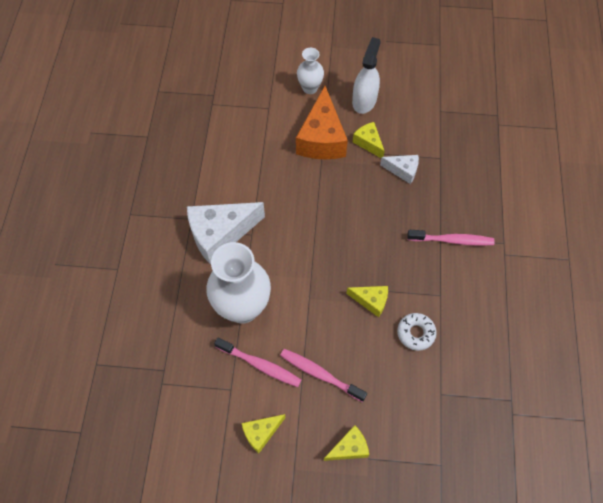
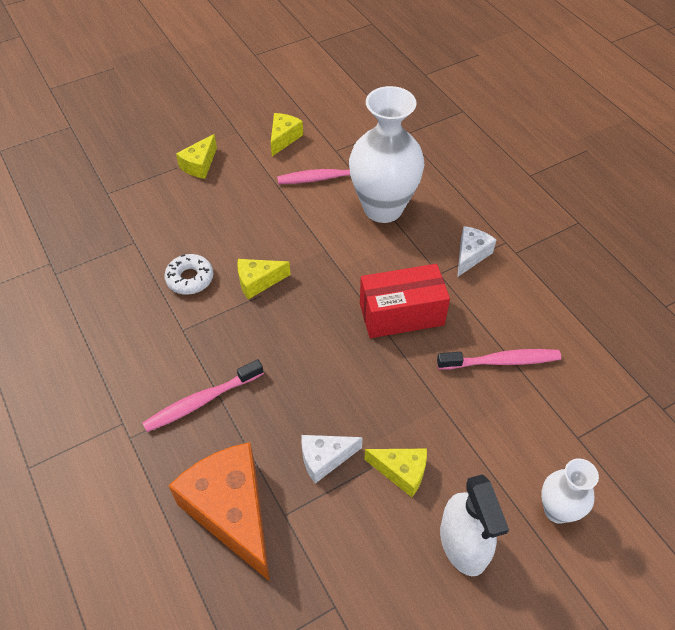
camera: 145 degrees right, 10 degrees down
(220, 234) = (470, 255): white cheese -> white cheese, size x0.51
(298, 222) = (401, 314): none -> red box
(320, 374) = (264, 198): pink toothbrush -> pink toothbrush (501, 361)
(322, 138) = (468, 437): orange cheese -> orange cheese (232, 512)

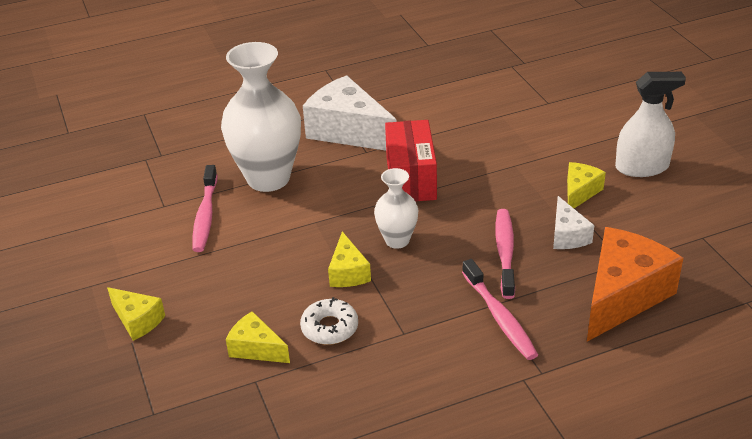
camera: 80 degrees left, 15 degrees down
(232, 512) = (622, 296): orange cheese -> orange cheese turned 150 degrees clockwise
(284, 138) = (123, 245): yellow cheese -> yellow cheese (256, 348)
(470, 255) = (348, 131): white cheese -> white cheese, size x1.95
(501, 361) = (472, 129): pink toothbrush -> pink toothbrush (505, 252)
(557, 510) = (611, 120): white vase -> white vase (397, 240)

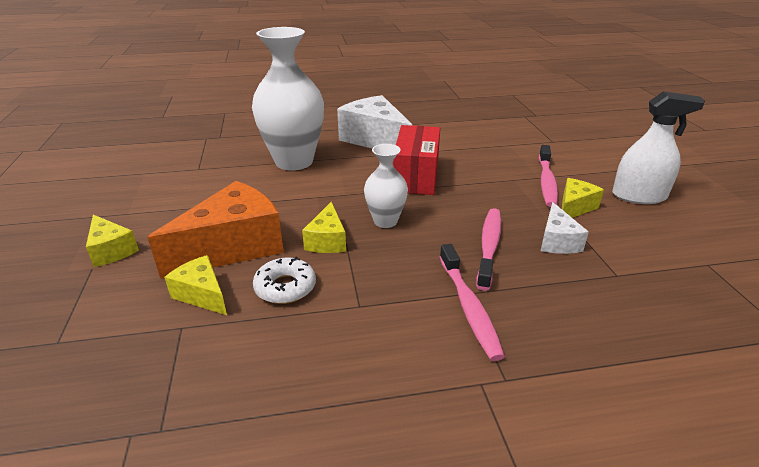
camera: 10 degrees right, 5 degrees down
(205, 216) = (226, 180): pink toothbrush -> pink toothbrush (546, 182)
(622, 296) = (614, 308): orange cheese -> orange cheese (233, 247)

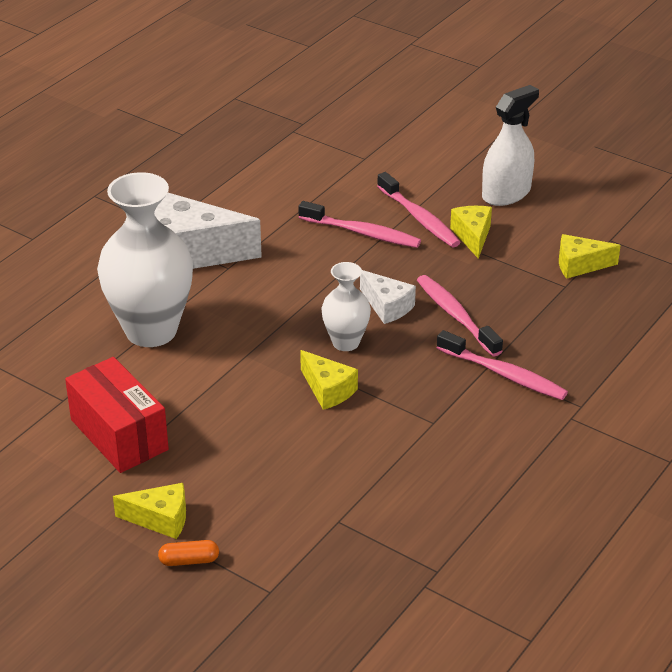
camera: 45 degrees left, 5 degrees up
(71, 284) = (189, 560): none -> orange capsule
(202, 295) = (309, 493): yellow cheese -> yellow cheese (579, 265)
(233, 247) = (261, 445): orange cheese -> none
(285, 287) = (361, 446): white donut -> none
(416, 177) = (301, 278): red box -> red box (119, 434)
(493, 173) = (362, 233): none -> pink toothbrush
(557, 241) = (497, 280): white cheese -> white cheese (387, 306)

